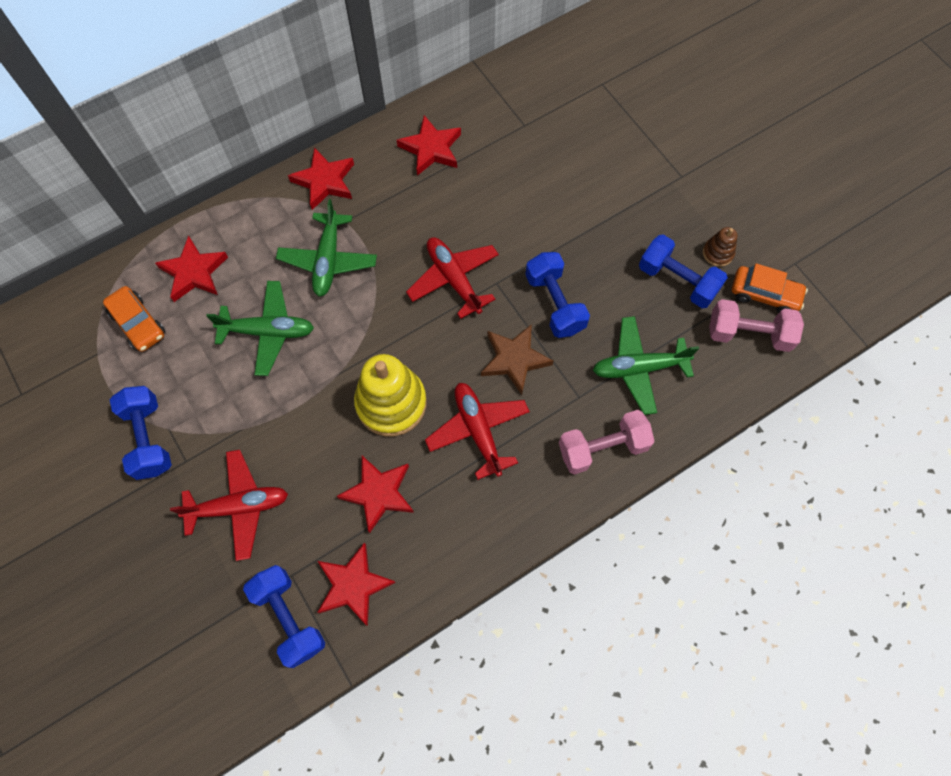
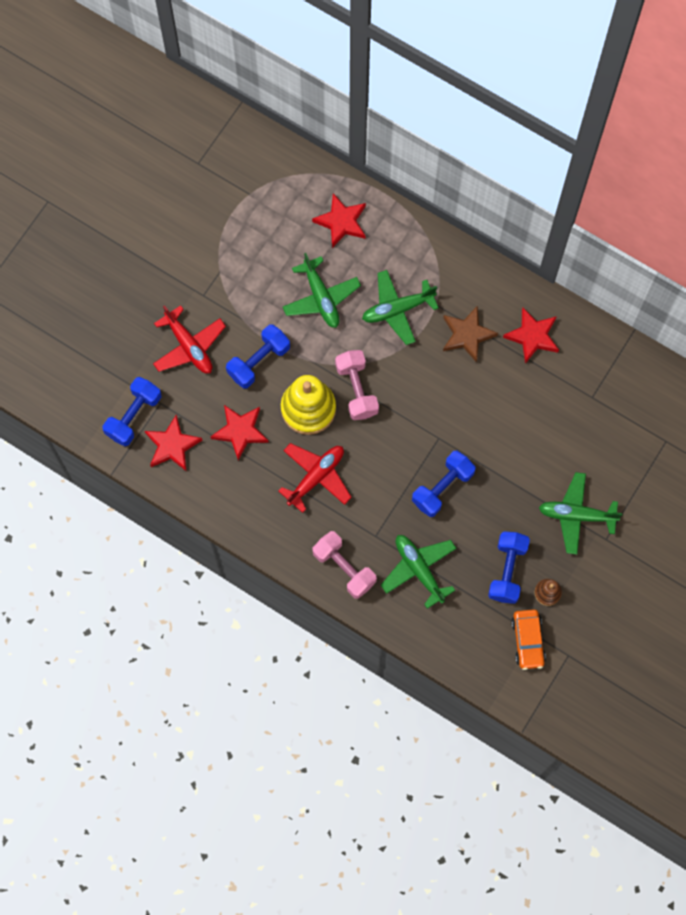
camera: 65 degrees right, 5 degrees up
(138, 324) = (284, 208): orange car -> none
(149, 438) = (207, 263): blue dumbbell -> blue dumbbell (258, 361)
(324, 181) = (462, 272): red star -> none
(454, 279) = (426, 406): red plane -> none
(514, 359) = (382, 478): brown star -> brown star (467, 335)
(644, 191) = (576, 515): none -> green plane
(748, 334) = (487, 640): pink dumbbell -> pink dumbbell (356, 390)

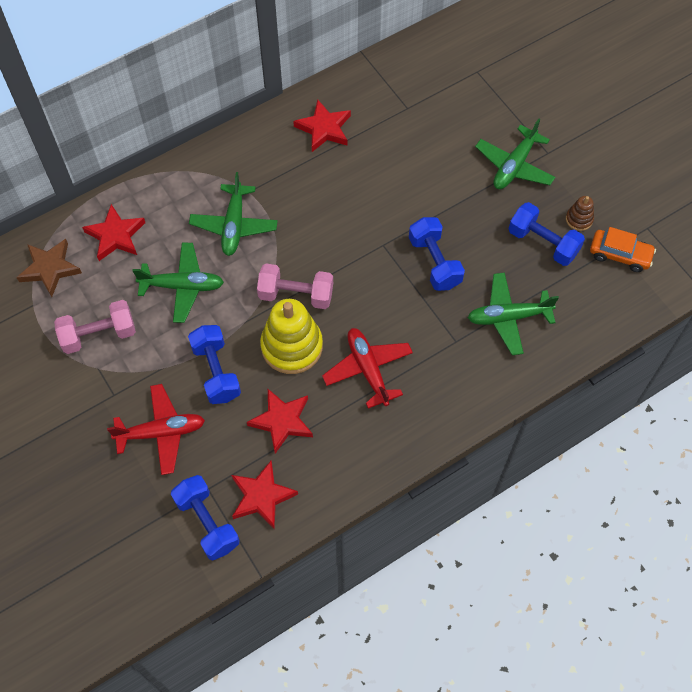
camera: 65 degrees left, 10 degrees down
(344, 568) = (476, 384): pink dumbbell -> pink dumbbell (99, 335)
(467, 335) = (293, 179): brown star -> brown star (50, 269)

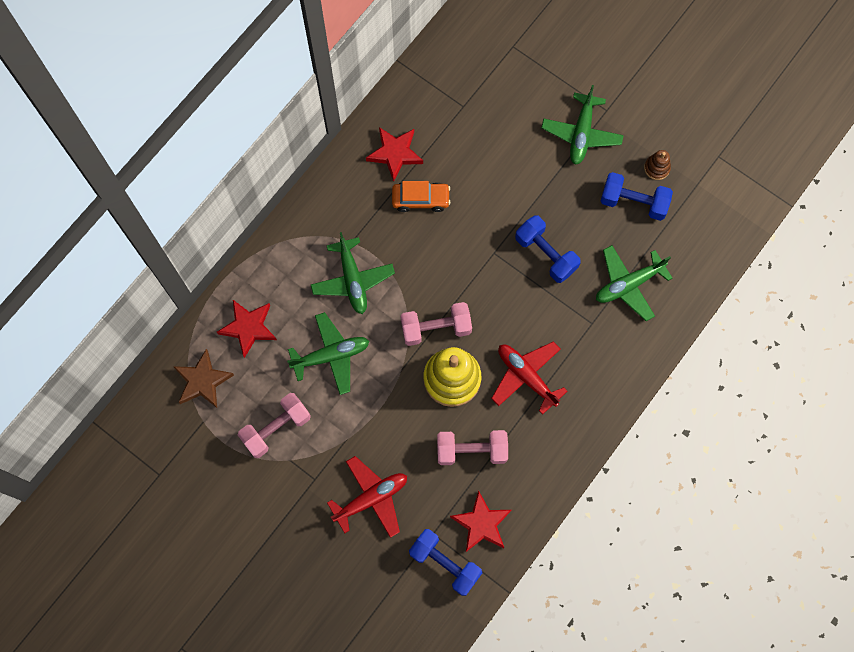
camera: 20 degrees left, 10 degrees up
(216, 371) = (395, 425): blue dumbbell -> none
(282, 421) = (471, 450): red star -> pink dumbbell
(620, 255) = (703, 191): orange car -> orange car (420, 199)

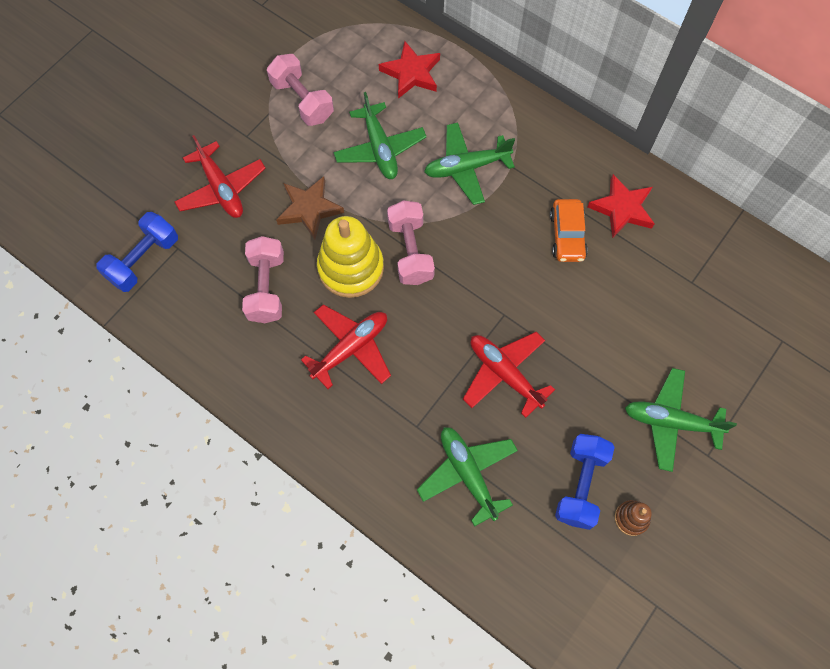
camera: 90 degrees right, 5 degrees down
(203, 381) = (355, 36): brown star -> brown star (309, 209)
(481, 523) = (183, 297): red star -> none
(546, 254) = (504, 374): blue dumbbell -> red plane

